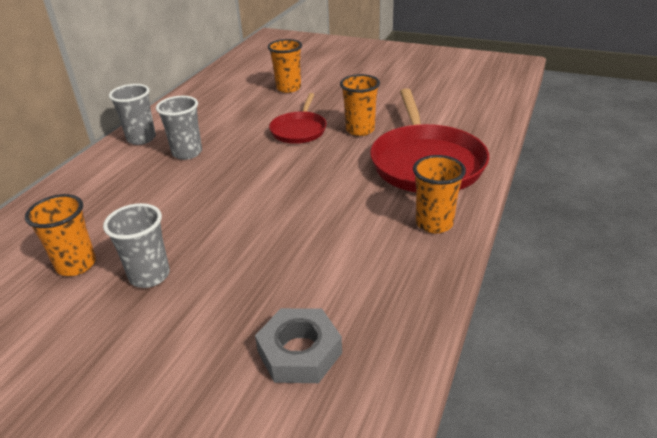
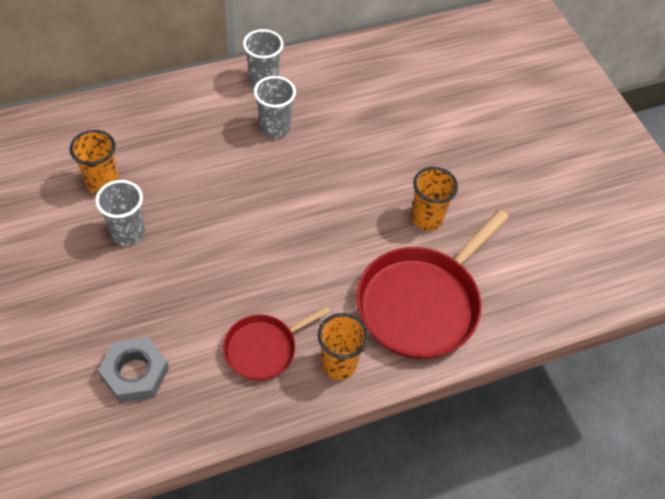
camera: 40 degrees right, 20 degrees up
(288, 88) = (443, 110): orange cup -> none
(299, 130) = (381, 175): red pan -> red pan (264, 348)

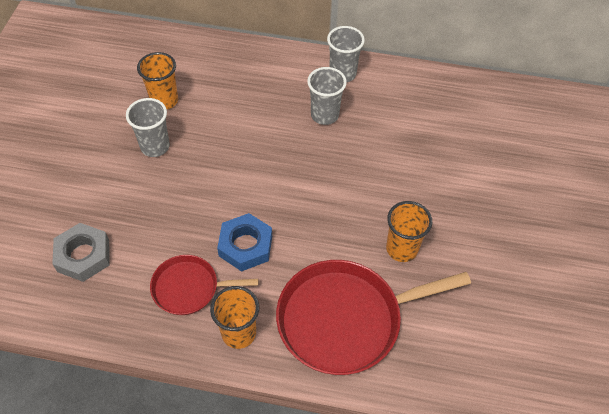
camera: 35 degrees right, 0 degrees up
(288, 284) = (245, 246): none -> blue nut

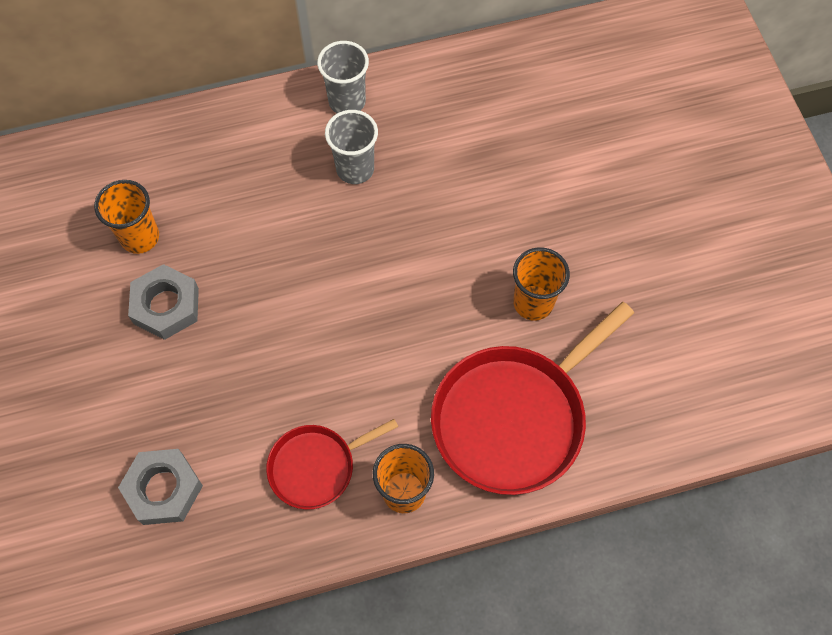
camera: 25 degrees left, 10 degrees up
(155, 146) = (166, 306): grey cup -> grey nut
(245, 246) = (353, 383): blue nut -> none

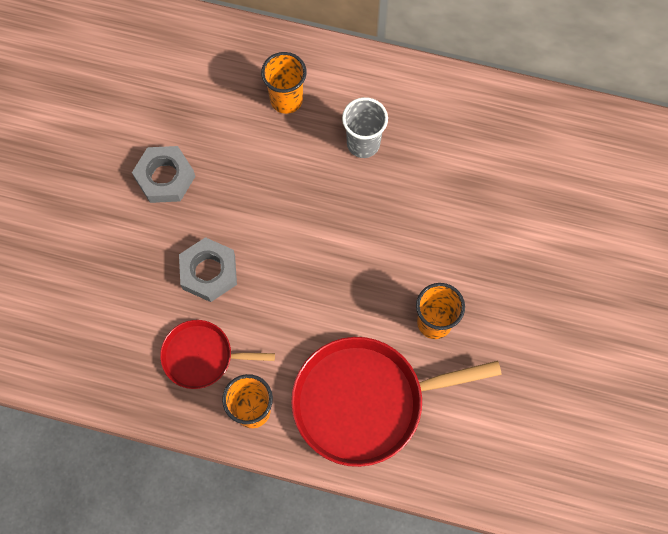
camera: 30 degrees right, 5 degrees up
(140, 237) = (175, 114): orange cup -> orange cup (286, 100)
(163, 489) = (88, 312): grey nut -> grey nut (209, 272)
(347, 101) = (389, 85): grey cup -> none

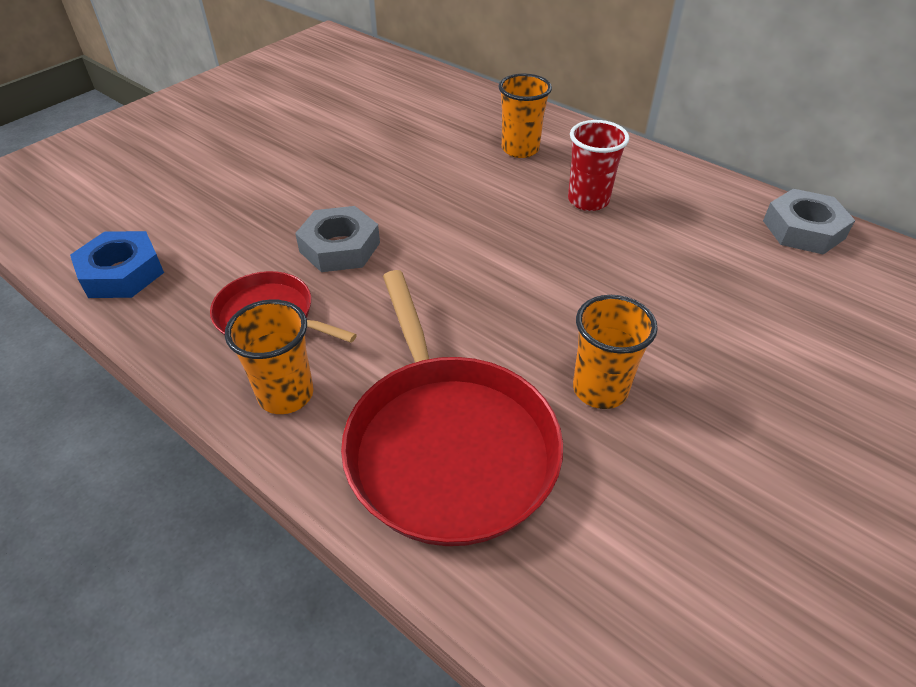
camera: 25 degrees right, 25 degrees down
(70, 364) = (122, 273): none -> blue nut
(165, 177) = (353, 166): grey nut -> grey nut (803, 229)
(363, 144) = (588, 200): grey cup -> red cup
(365, 401) = (448, 445): red pan -> red pan turned 120 degrees counterclockwise

